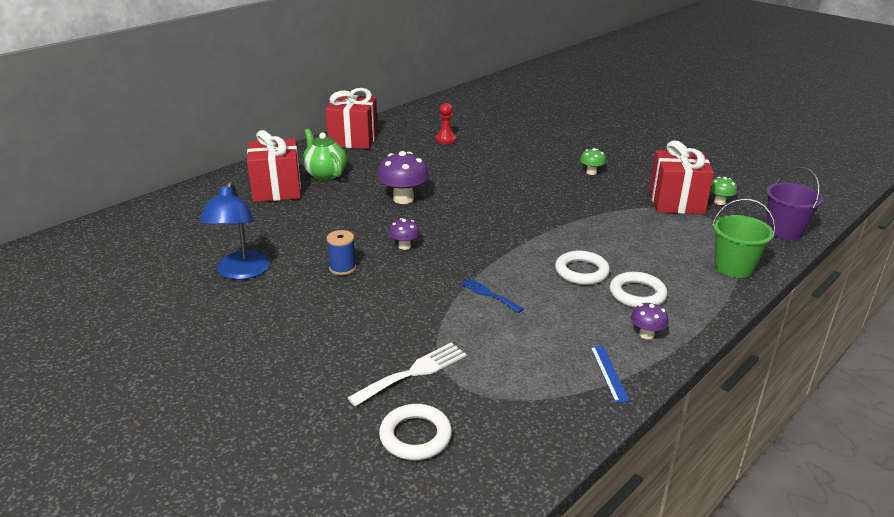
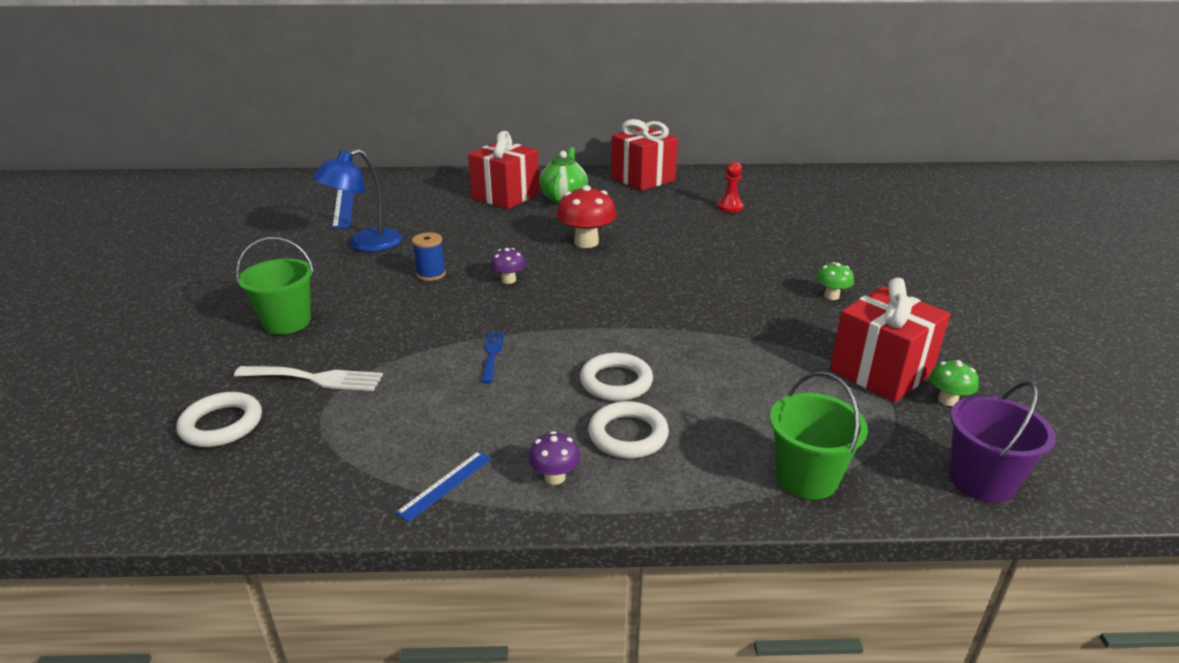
camera: 45 degrees right, 0 degrees up
(151, 254) = (343, 207): none -> blue ruler
(307, 354) = (287, 322): none -> green bucket
(403, 199) = (586, 242): purple mushroom -> red mushroom

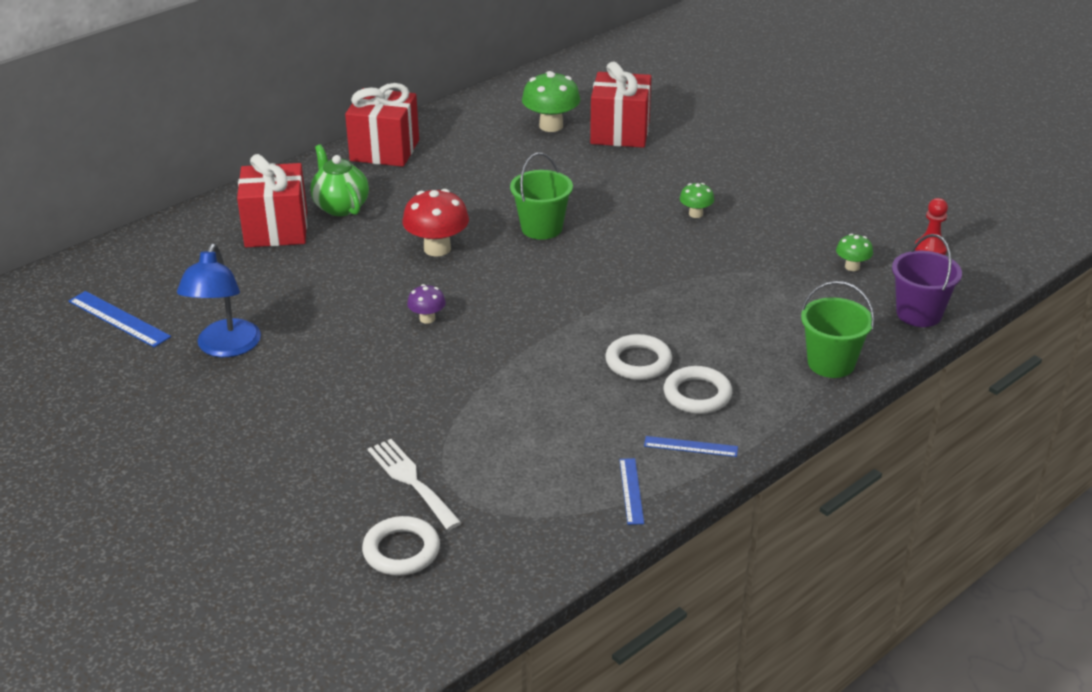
camera: 40 degrees left, 5 degrees up
(287, 322) = (295, 454): green bucket -> green bucket (541, 228)
(315, 378) = (411, 480): white fork -> white fork turned 90 degrees counterclockwise
(431, 274) = (347, 346): blue spool -> none
(492, 354) = (517, 388): blue fork -> none
(555, 477) = (690, 446): purple mushroom -> blue ruler
(730, 207) = (510, 153): red pawn -> red pawn (930, 249)
(787, 201) = (551, 126): none -> green mushroom
(881, 371) = (794, 264): red gift -> red gift (620, 132)

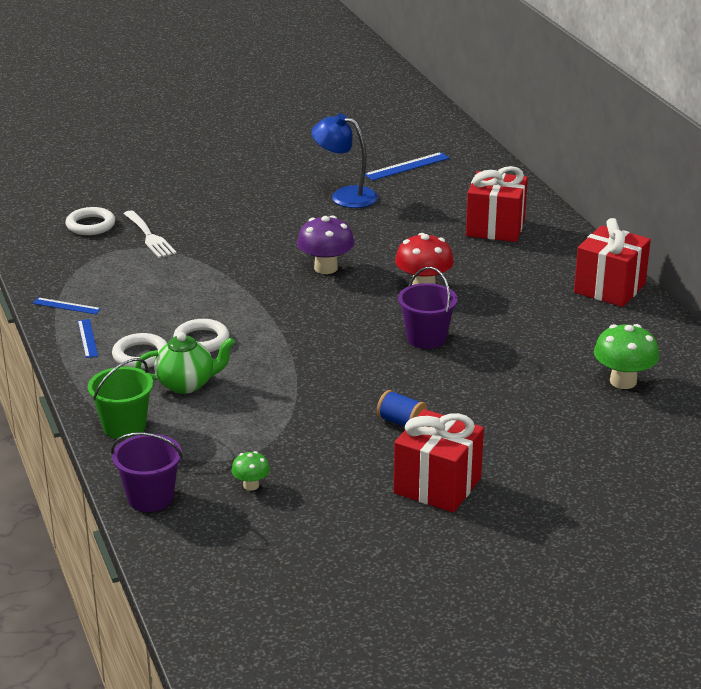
camera: 110 degrees right, 5 degrees down
(340, 207) = (516, 256): green teapot -> green teapot (186, 384)
(411, 480) = (150, 237): white fork -> white fork turned 75 degrees clockwise
(427, 318) = (326, 268): purple mushroom -> purple mushroom, size x1.85
(541, 228) = (426, 338): green bucket -> purple bucket
(620, 132) = (590, 419): red gift -> red gift (437, 485)
(690, 446) = (87, 338): blue ruler -> blue ruler turned 45 degrees counterclockwise
(695, 214) = (401, 422): green mushroom -> blue spool
(930, 249) = (246, 546): red pawn -> none

